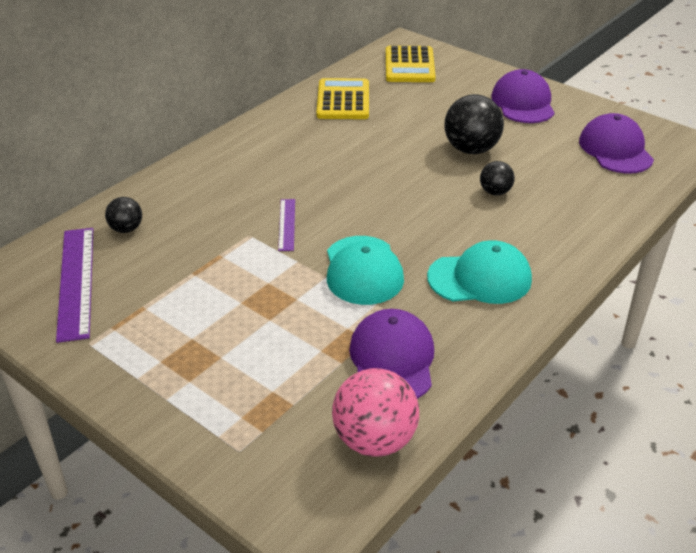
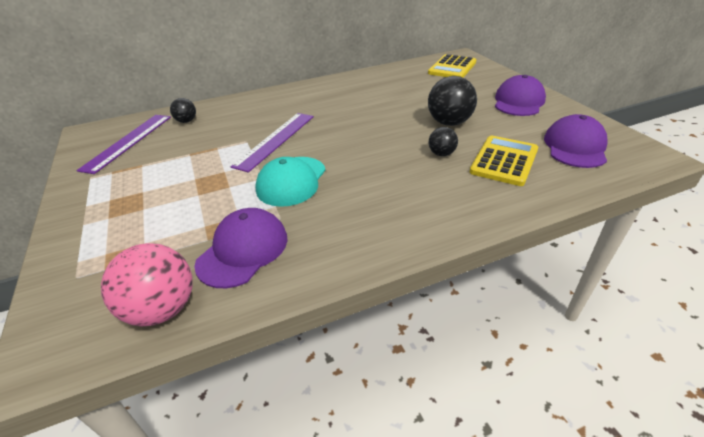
camera: 30 degrees right, 0 degrees up
(287, 224) = (275, 140): purple ruler -> purple ruler, size x1.87
(343, 100) = (387, 79): yellow calculator -> yellow calculator (504, 161)
(480, 278) = (370, 211): turquoise cap -> none

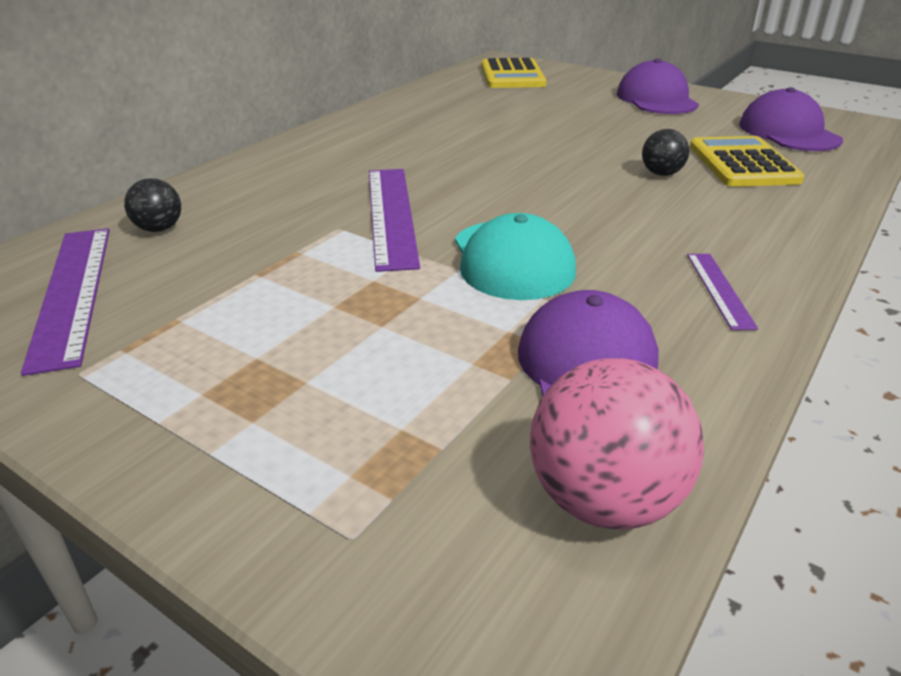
camera: 35 degrees left, 5 degrees down
(363, 234) = (719, 289): none -> purple ruler
(449, 123) = (613, 138): black ball -> none

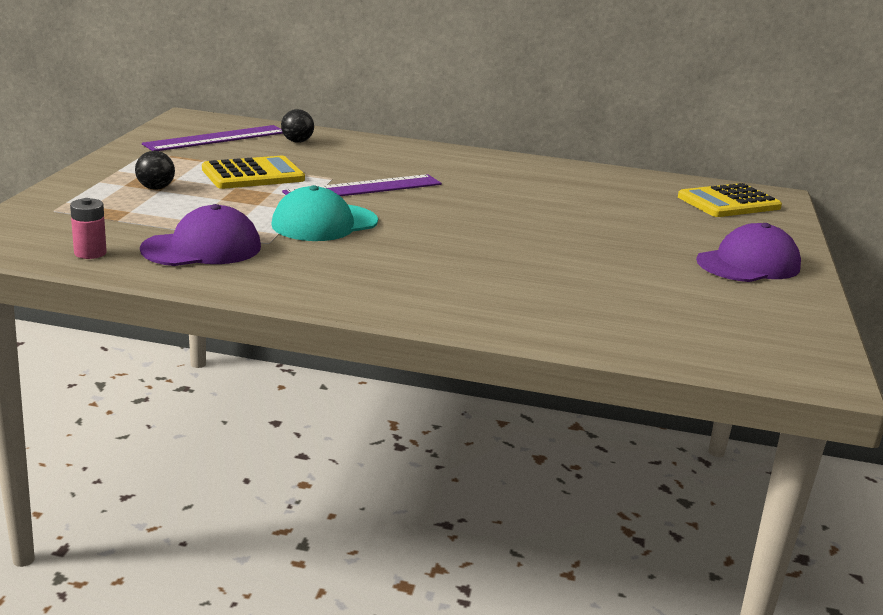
camera: 65 degrees right, 10 degrees down
(604, 500) = (90, 253): pink ball -> pink battery
(661, 174) = (531, 266): black ball -> black ball (155, 188)
(719, 289) = (326, 282): purple ruler -> none
(742, 163) = (597, 299): yellow calculator -> yellow calculator (253, 174)
(788, 132) = (725, 325): purple cap -> none

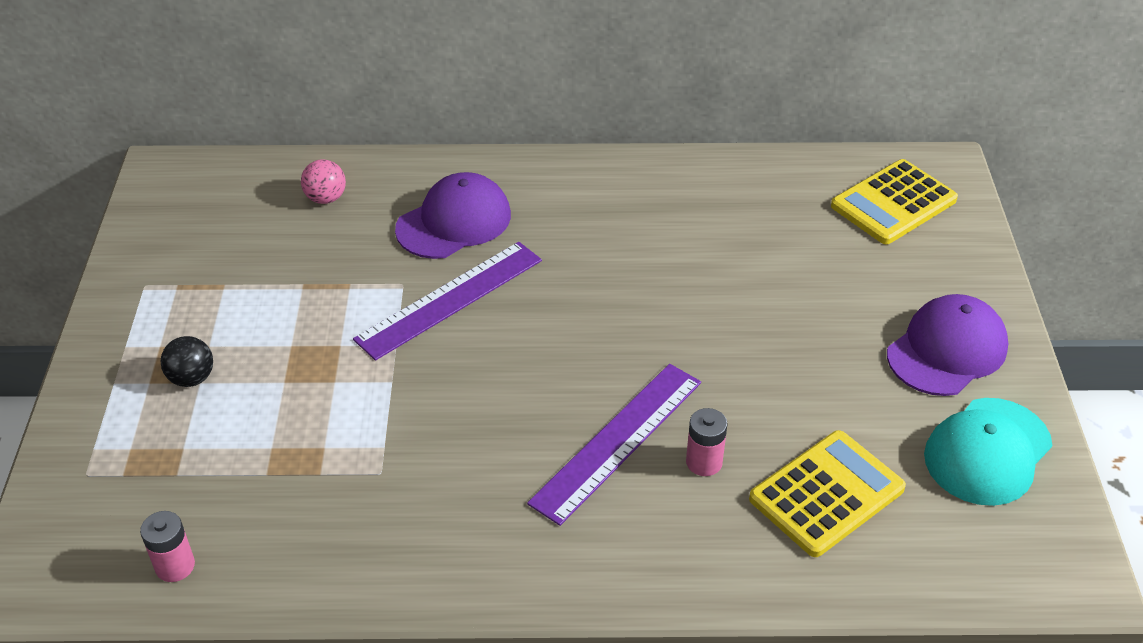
camera: 10 degrees left, 20 degrees up
(202, 248) = (305, 511): purple cap -> purple cap (454, 222)
(216, 138) = (219, 221): purple ruler -> purple ruler (617, 441)
(253, 174) = (301, 305): yellow calculator -> yellow calculator (826, 494)
(297, 141) = (326, 198): black ball -> pink ball
(324, 223) = (431, 404): turquoise cap -> turquoise cap (987, 451)
(525, 277) = (704, 462): none -> pink battery

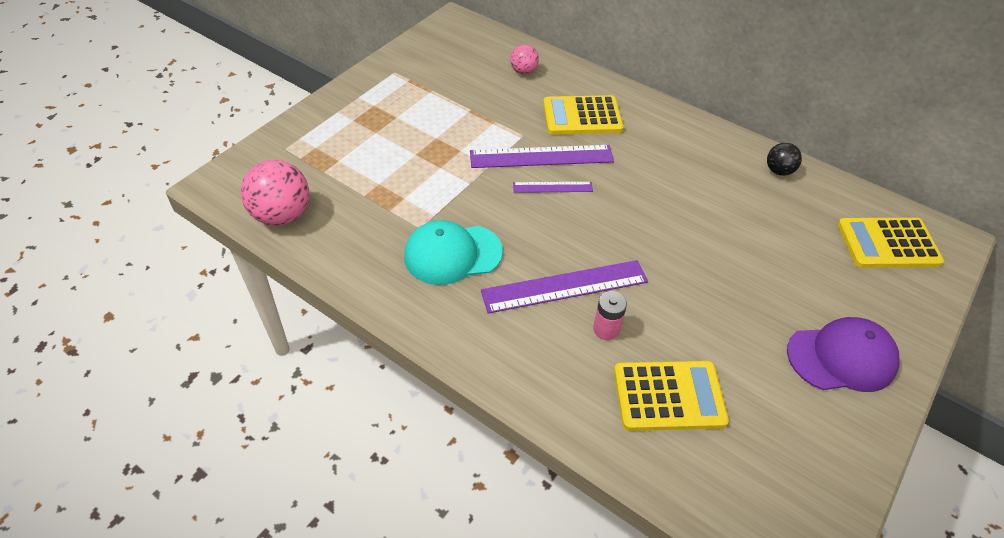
camera: 35 degrees right, 5 degrees up
(175, 566) = (282, 215): pink battery -> pink ball
(192, 378) = (374, 128): black ball -> black ball (778, 171)
(454, 222) = (582, 116): purple cap -> yellow calculator
(498, 330) = (552, 187): none -> purple ruler
(987, 451) = (812, 440): turquoise cap -> turquoise cap (452, 254)

